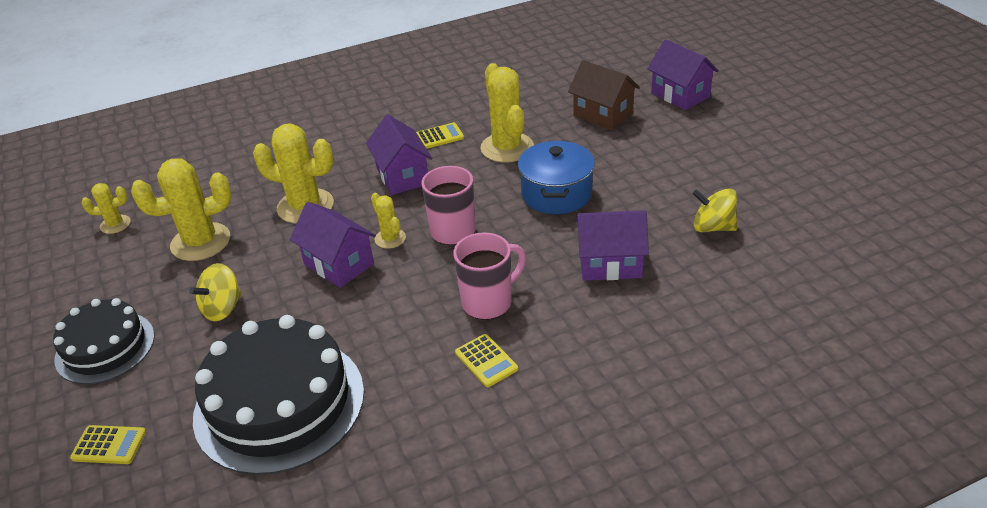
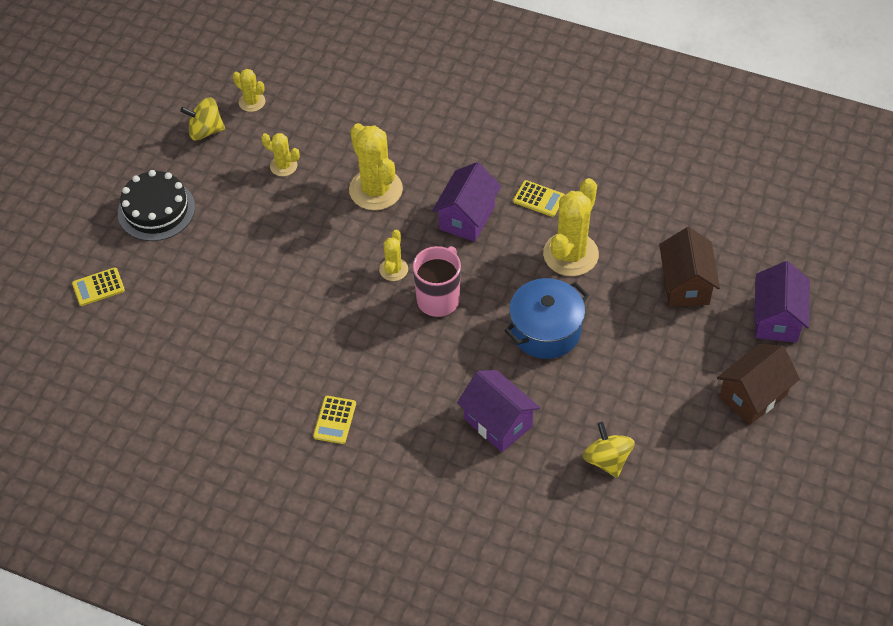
camera: 45 degrees right, 15 degrees up
(109, 445) = (98, 287): yellow calculator -> yellow calculator turned 105 degrees clockwise
(200, 242) = (283, 166): yellow cactus -> yellow cactus, size x0.52
(222, 308) = (241, 237): yellow spinning top -> yellow spinning top (205, 131)
(279, 403) = (200, 340): black cake -> none
(339, 264) = (340, 263): purple house -> none
(488, 302) = (388, 379): pink mug -> none
(733, 134) = (753, 396): none -> brown house

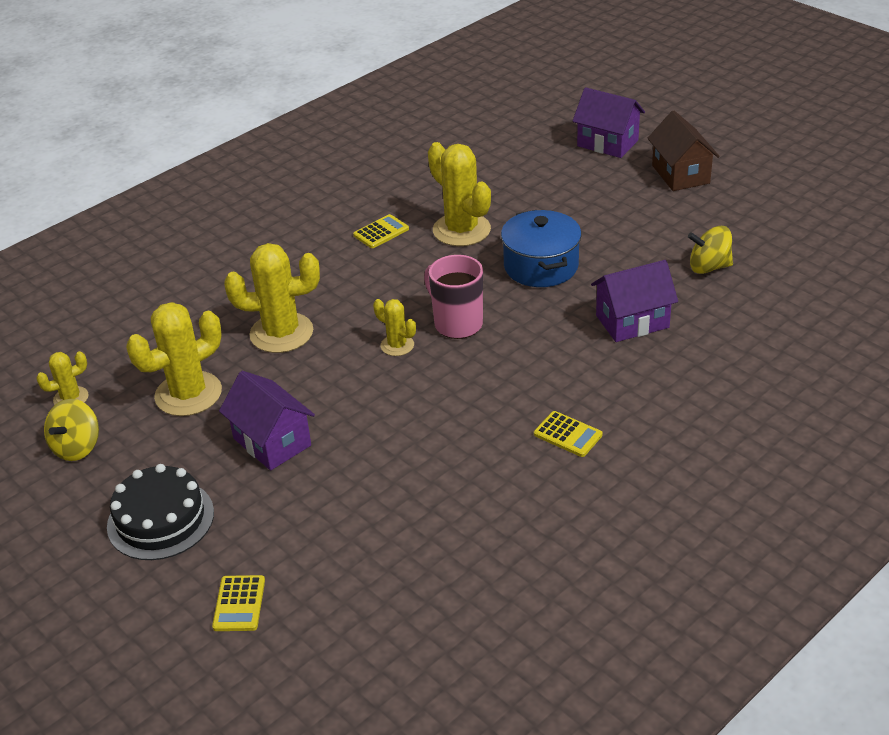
camera: 65 degrees left, 15 degrees down
(283, 166) = (188, 394): yellow cactus -> yellow cactus, size x1.91
(467, 217) = (368, 281): purple house -> purple house (272, 442)
(685, 285) = (541, 178): brown house -> none

